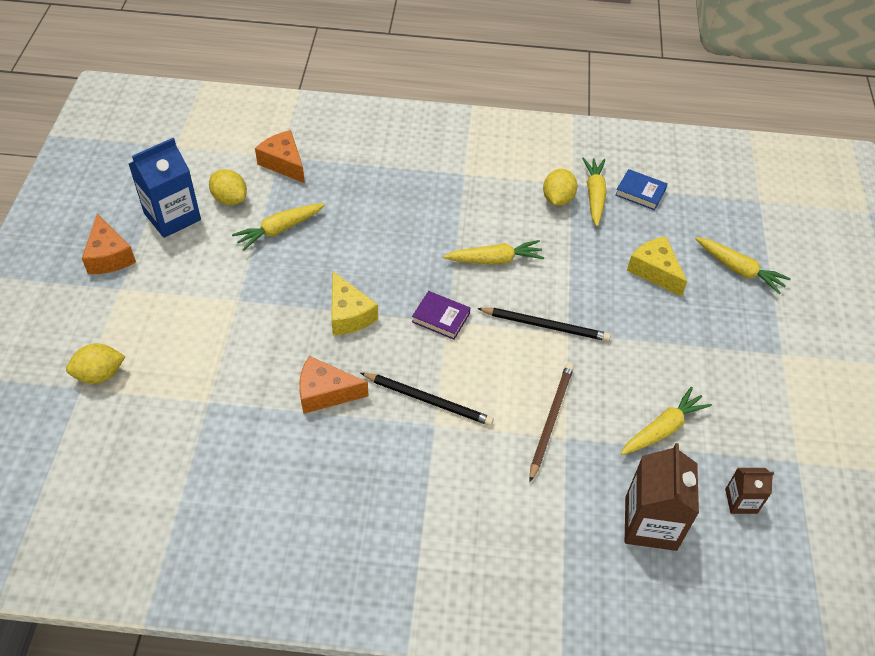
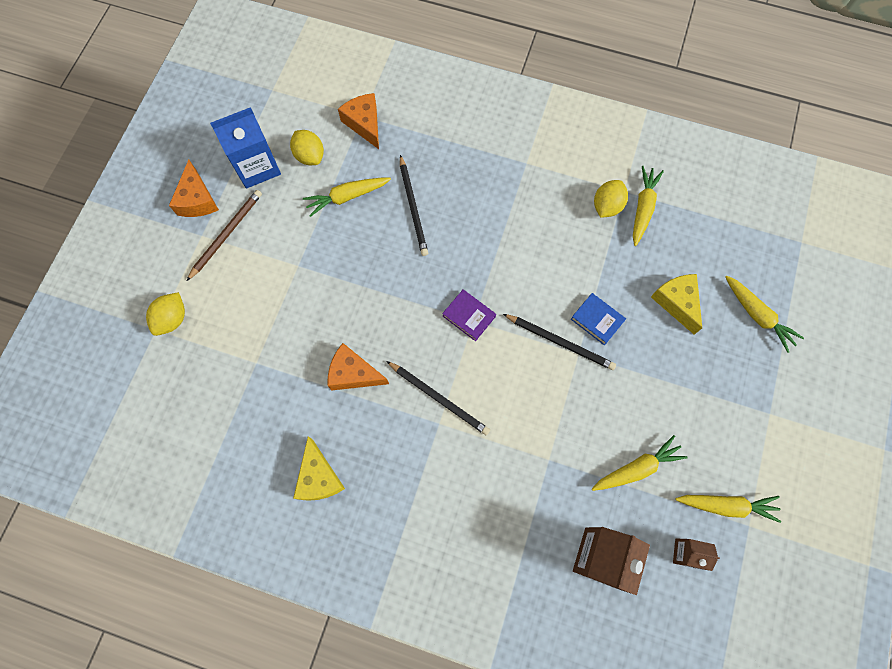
camera: 15 degrees right, 20 degrees up
(100, 374) = (172, 319): yellow lemon -> yellow lemon turned 60 degrees counterclockwise
(349, 314) = (389, 298): yellow cheese -> yellow cheese (319, 477)
(354, 229) = (413, 207): none -> black pencil
(494, 260) = (531, 263): yellow carrot -> yellow carrot (726, 505)
(551, 420) = (540, 439): brown pencil -> brown pencil (226, 234)
(640, 192) = (688, 212): blue book -> blue book (597, 320)

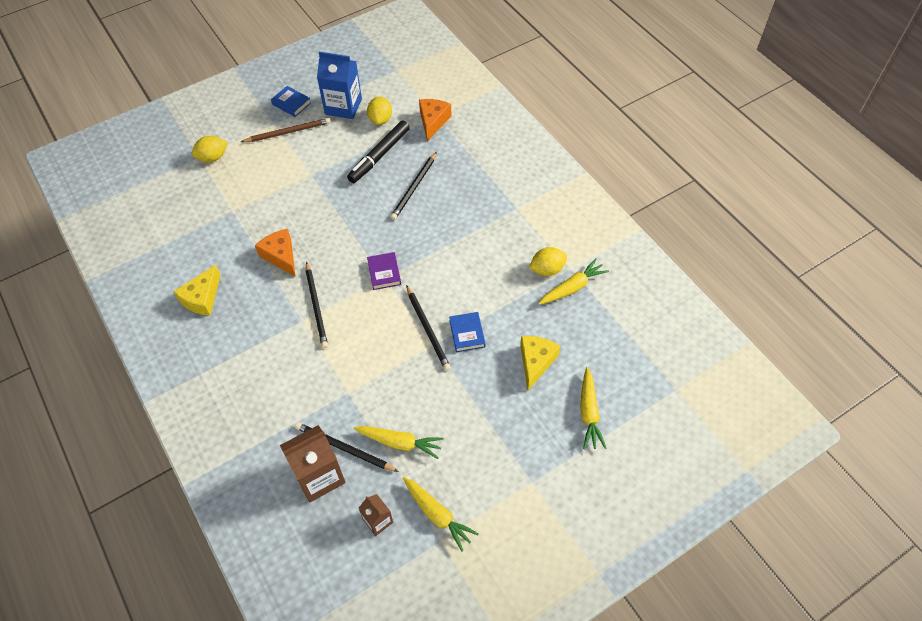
camera: 40 degrees right, 15 degrees down
(197, 199) = (291, 103): orange cheese -> blue book
(347, 197) = (379, 156): yellow carrot -> black marker
(596, 513) = (344, 448): none -> black pencil

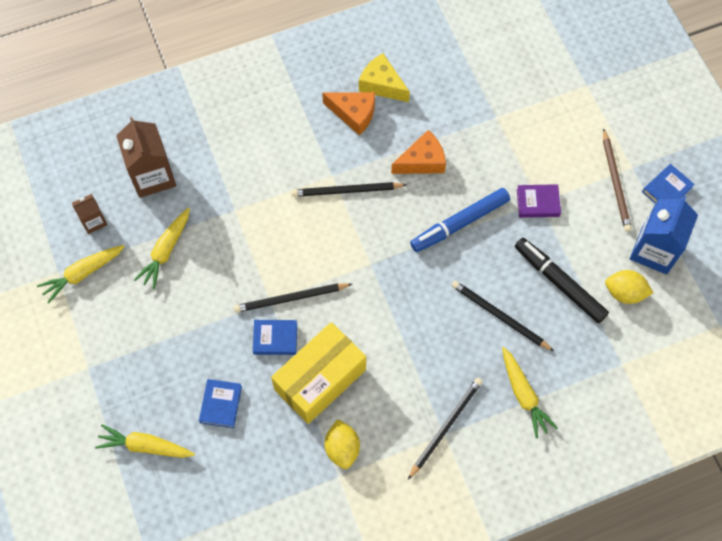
camera: 100 degrees right, 10 degrees up
(213, 157) = (583, 99): yellow lemon -> none
(337, 222) = (459, 223): none -> blue marker
(344, 448) = (175, 200): black pencil -> black pencil (446, 427)
(384, 273) = (377, 264): purple book -> purple book (538, 202)
(433, 121) = (612, 358): orange cheese -> orange cheese (354, 114)
(495, 294) = (320, 379): none -> yellow box
(536, 362) = (221, 404): yellow cheese -> blue book
(572, 287) = (310, 471): yellow carrot -> yellow carrot (523, 395)

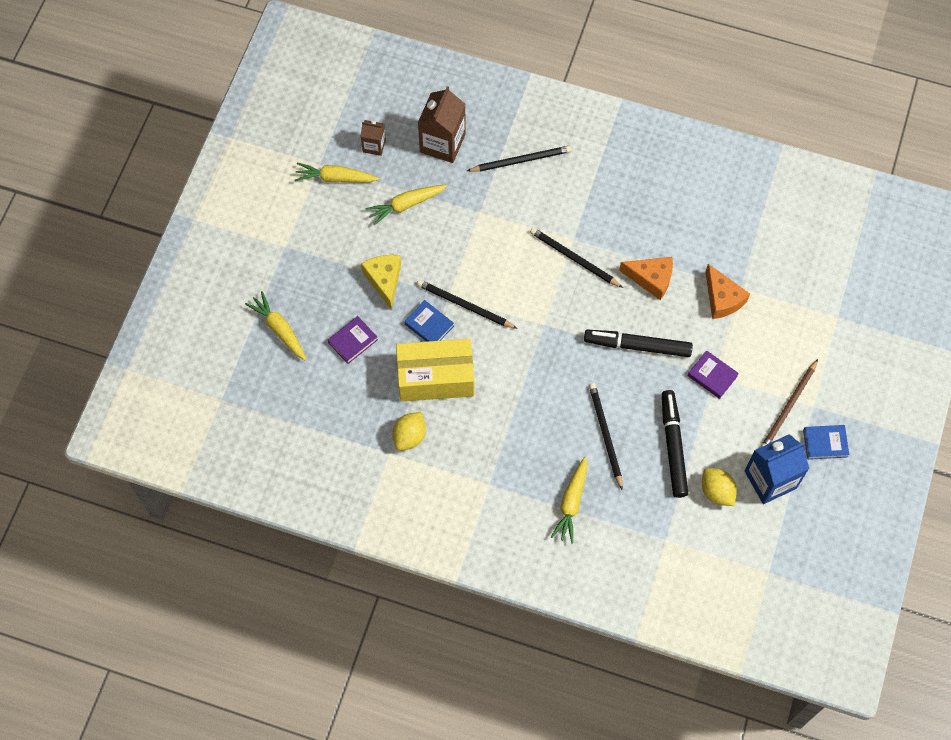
camera: 40 degrees right, 0 degrees up
(221, 404) = (353, 341): blue book -> purple book
(354, 114) = (631, 205): orange cheese -> orange cheese (722, 299)
(382, 84) = (673, 198): yellow cheese -> yellow cheese (384, 280)
(446, 427) = (495, 480): black pencil -> black pencil (521, 160)
(459, 223) = (637, 346): blue marker -> black marker

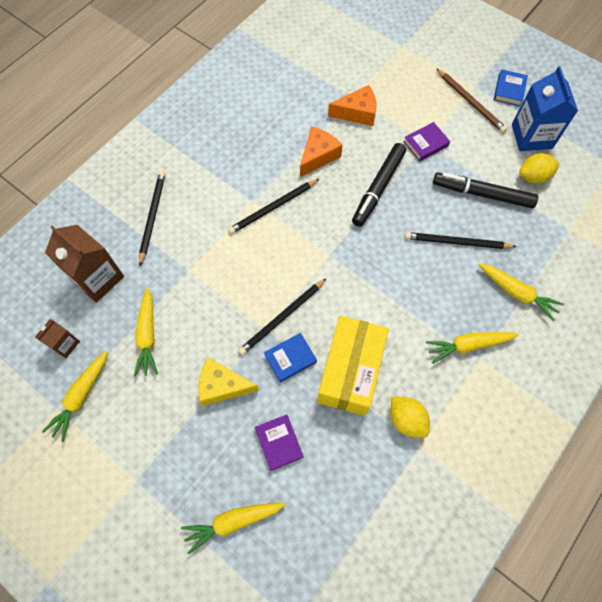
camera: 70 degrees left, 0 degrees up
(499, 471) = (468, 345): none -> yellow carrot

